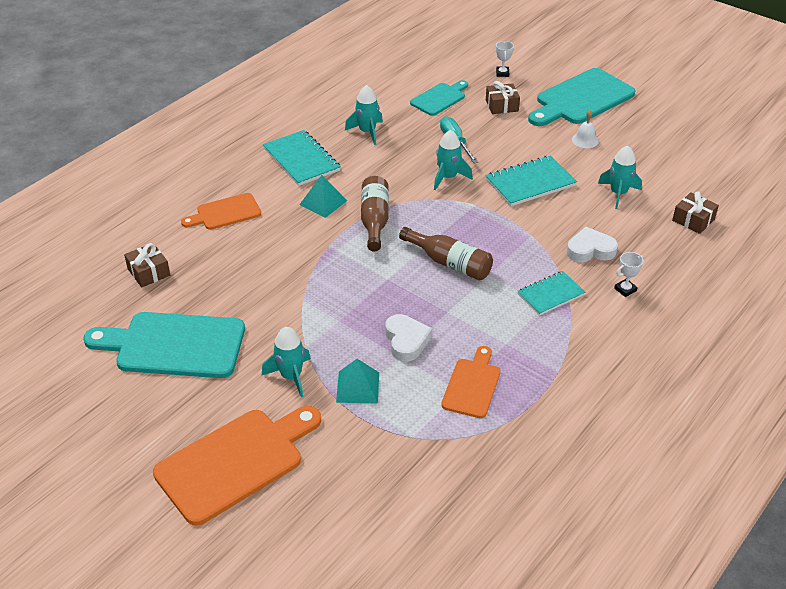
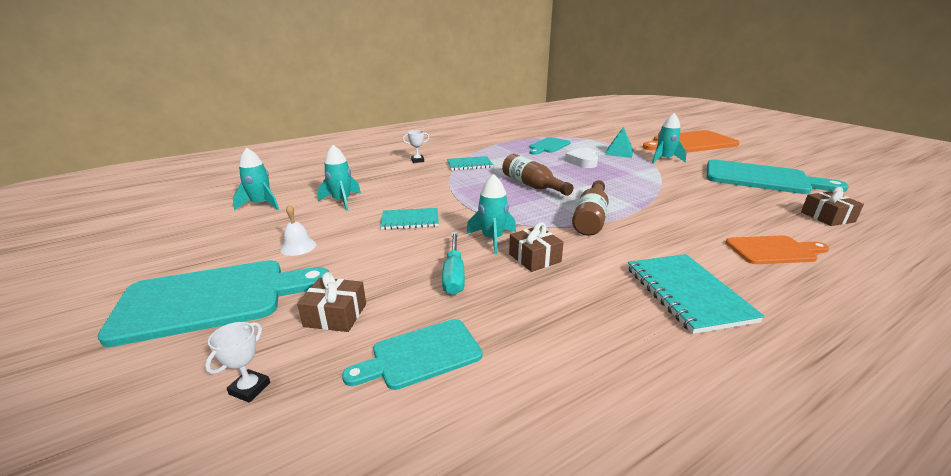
camera: 160 degrees left, 15 degrees down
(323, 202) = (649, 241): turquoise pyramid -> none
(367, 132) = (578, 316): turquoise rocket -> turquoise rocket (261, 204)
(472, 385) = (548, 146): orange cutting board -> turquoise cutting board
(530, 183) = (410, 220): turquoise notebook -> turquoise notebook, size x0.66
(590, 250) = (415, 177): white heart -> none
(693, 220) = (314, 179): brown gift -> brown gift (534, 258)

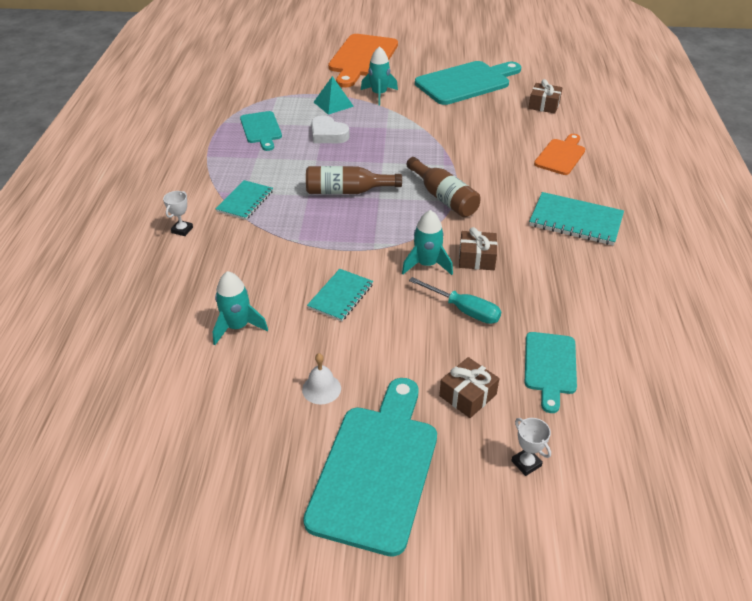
camera: 55 degrees left, 15 degrees up
(261, 204) = (171, 395): turquoise rocket -> none

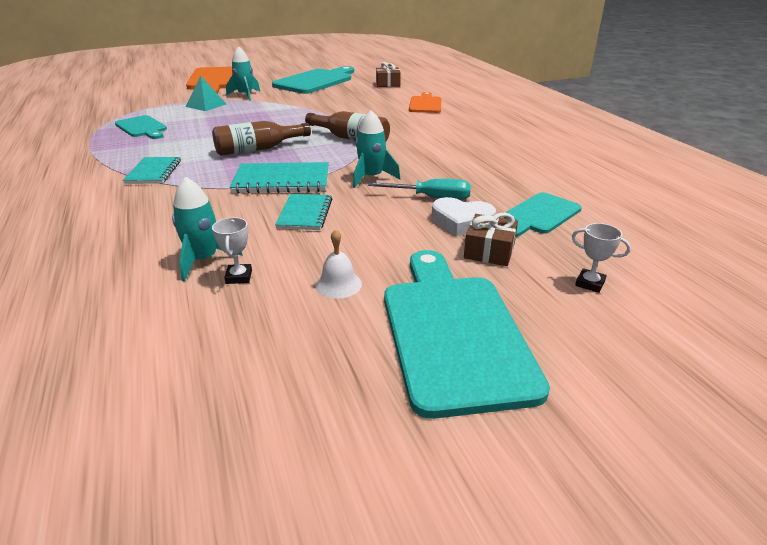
camera: 25 degrees left, 10 degrees down
(182, 230) = (89, 203): white trophy -> white trophy (239, 277)
(328, 134) = (213, 121): white heart -> white heart (461, 221)
(476, 258) = (412, 166): brown gift -> none
(550, 366) = (540, 215): turquoise cutting board -> turquoise cutting board turned 60 degrees clockwise
(575, 221) = (471, 133): turquoise notebook -> turquoise notebook (282, 180)

